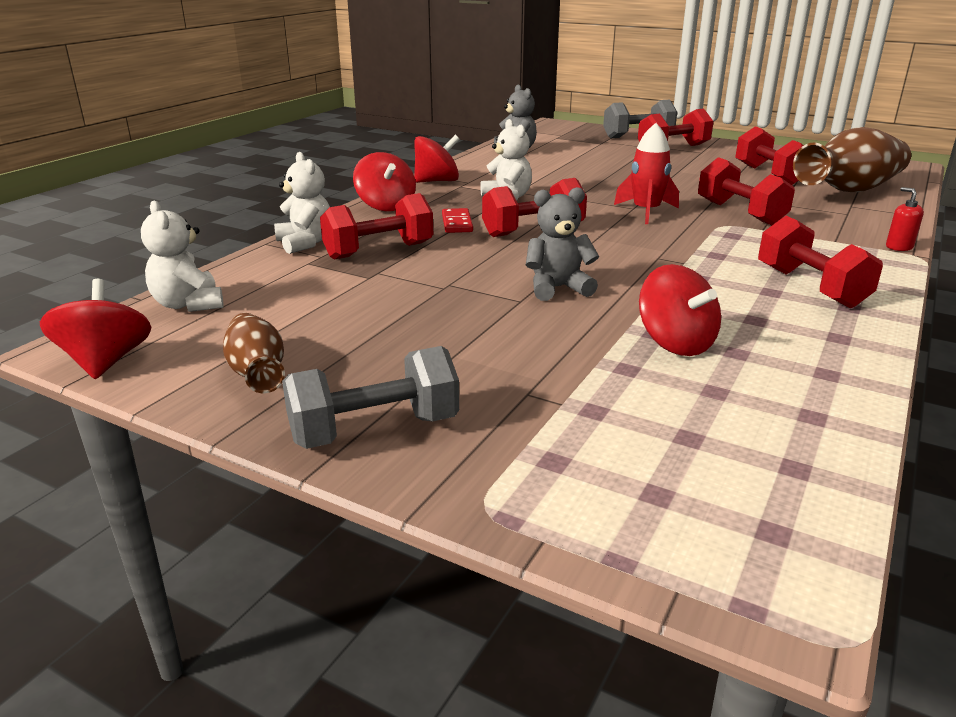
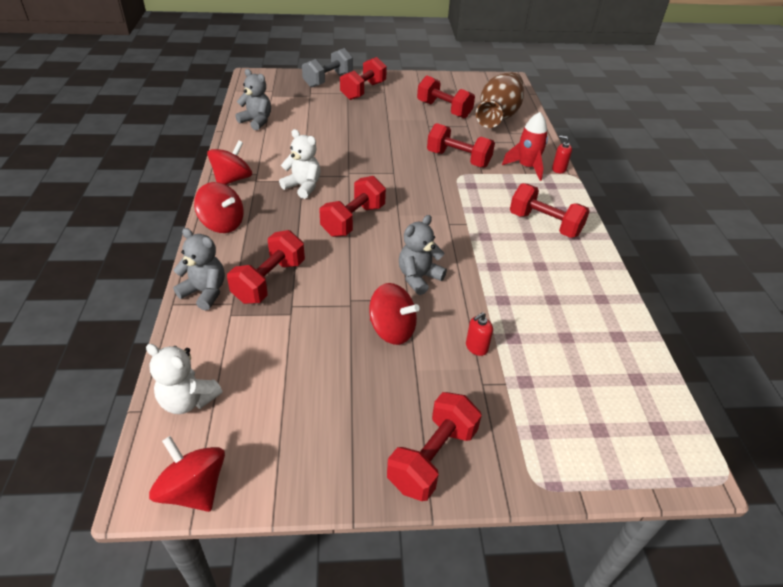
camera: 35 degrees left, 15 degrees up
(257, 373) = (314, 445): brown vase -> none
(305, 243) = (205, 292): white teddy bear -> grey teddy bear
(374, 430) = (432, 457): grey dumbbell -> red dumbbell
(457, 223) = (295, 229): red domino -> none
(560, 361) = (476, 347): none -> red soap dispenser
(646, 212) = (405, 175): red rocket -> red rocket (527, 167)
(675, 343) = (519, 304): red spinning top -> red spinning top (392, 330)

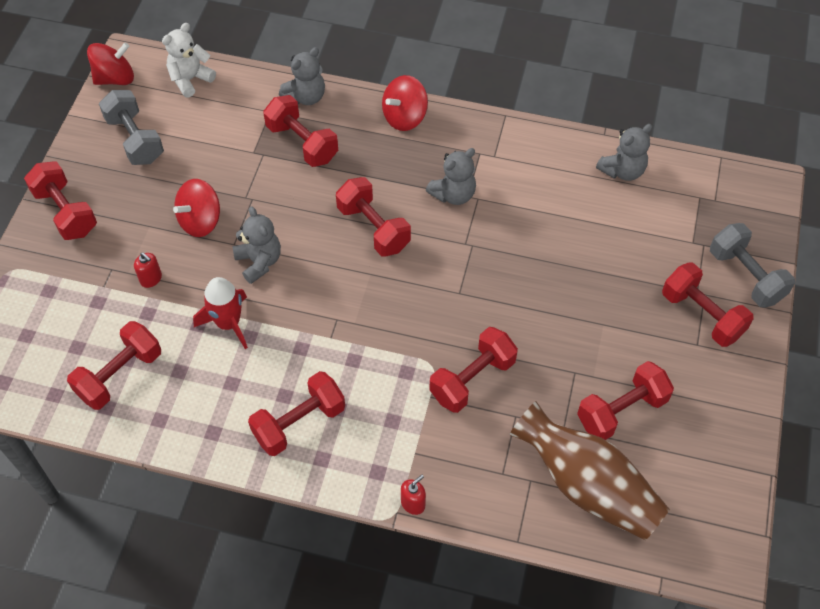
camera: 110 degrees right, 15 degrees up
(232, 179) = (486, 133): red spinning top -> none
(299, 425) = (135, 139): none -> grey dumbbell
(303, 187) = (453, 194): white teddy bear -> grey teddy bear
(476, 347) = (151, 279): red soap dispenser -> red soap dispenser turned 150 degrees clockwise
(527, 167) = (429, 461): red rocket -> red rocket (228, 323)
(584, 337) = (120, 375): none -> red dumbbell

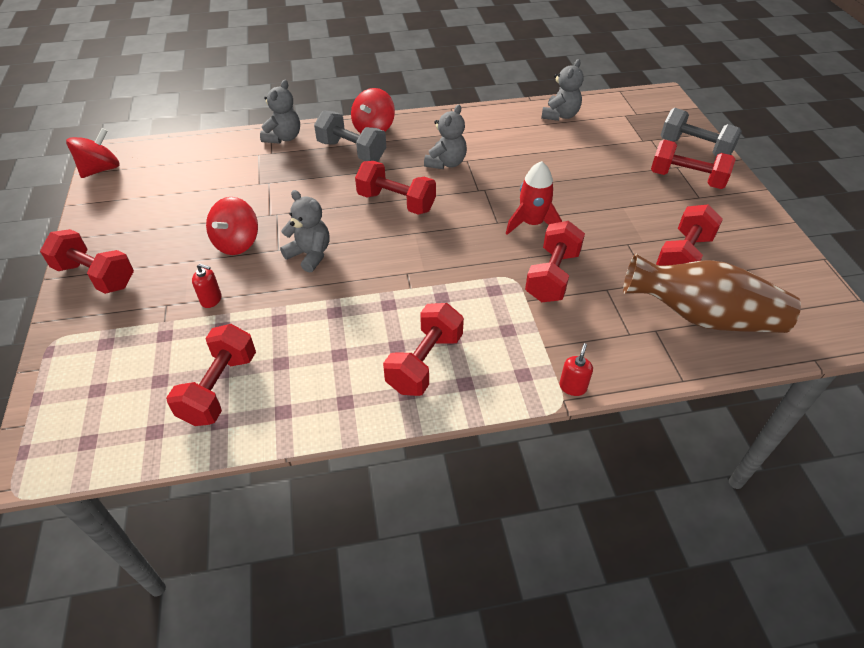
camera: 25 degrees left, 10 degrees down
(135, 139) = (142, 204): grey dumbbell -> grey dumbbell (351, 151)
(190, 79) = (173, 153): white teddy bear -> none
(228, 323) = (308, 309): red rocket -> red rocket (532, 223)
(302, 143) = (299, 166): red dumbbell -> none

